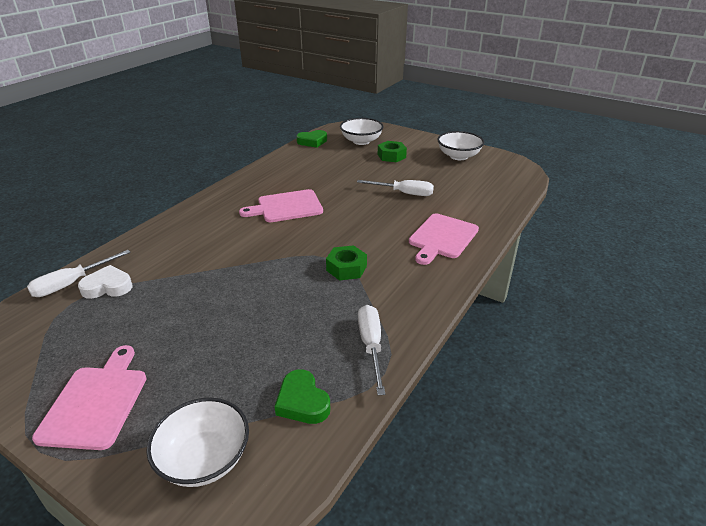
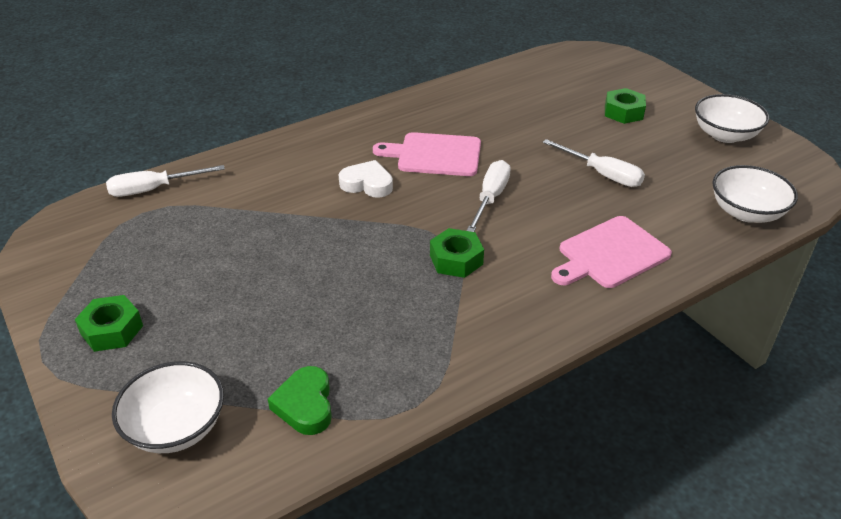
camera: 25 degrees right, 5 degrees up
(96, 402) = (112, 330): pink cutting board -> green nut
(108, 287) = (185, 204): white heart -> white heart (367, 184)
(312, 141) = (527, 65): green heart -> none
(361, 141) = (595, 79): white bowl -> white bowl (746, 212)
(371, 345) = (422, 368): white screwdriver -> white screwdriver (490, 198)

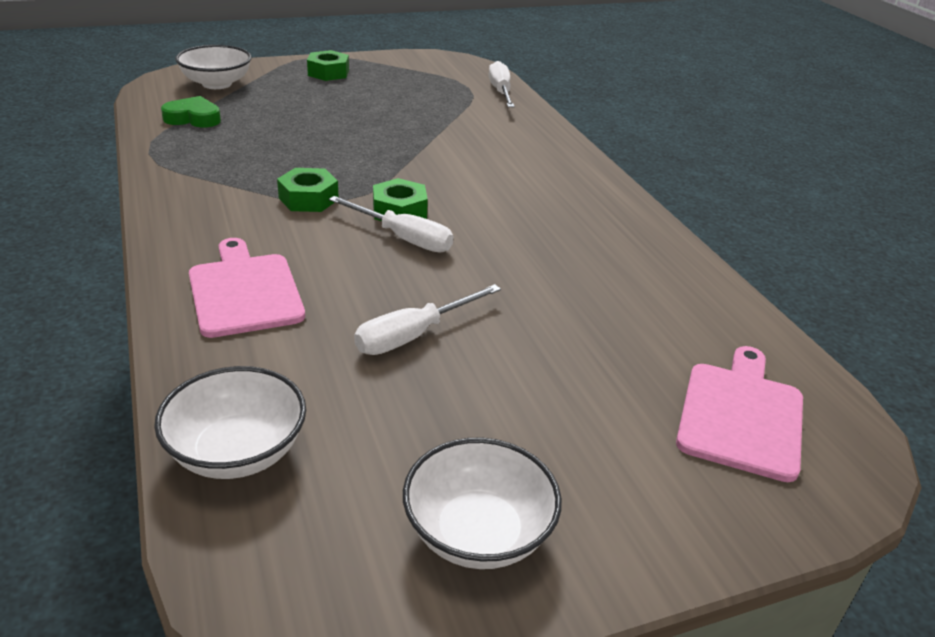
camera: 100 degrees right, 5 degrees down
(367, 184) = (467, 175): white heart -> none
(435, 155) = (512, 221): pink cutting board -> pink cutting board (741, 415)
(623, 112) = (593, 417): green nut -> green nut (399, 211)

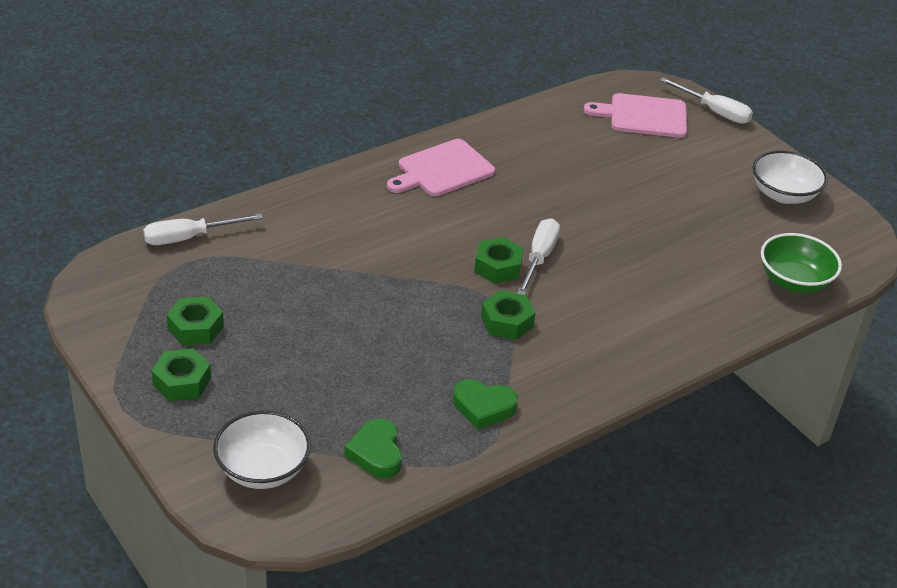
camera: 105 degrees left, 5 degrees up
(201, 166) = (483, 407): none -> green heart
(237, 452) = (794, 281): white bowl -> green bowl
(244, 291) = (657, 320): pink cutting board -> pink cutting board (442, 170)
(385, 82) = (195, 328): none -> green nut
(413, 335) = (653, 235): white screwdriver -> white screwdriver (714, 111)

